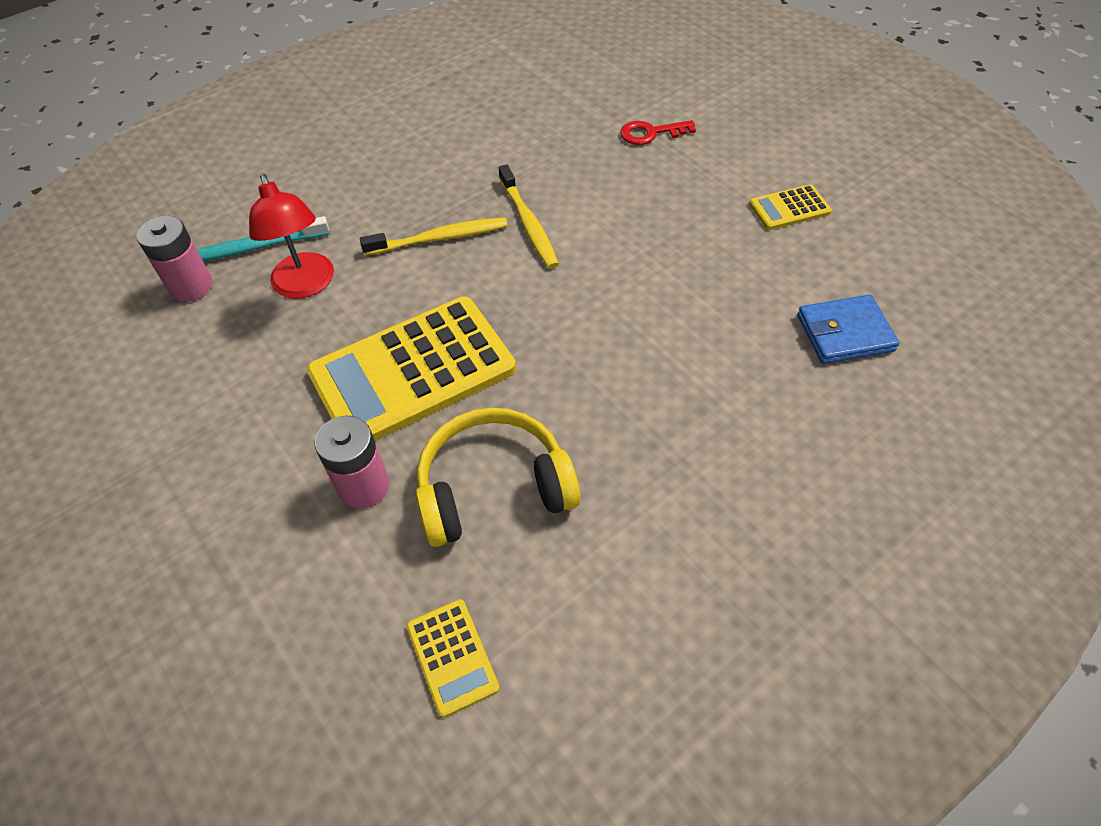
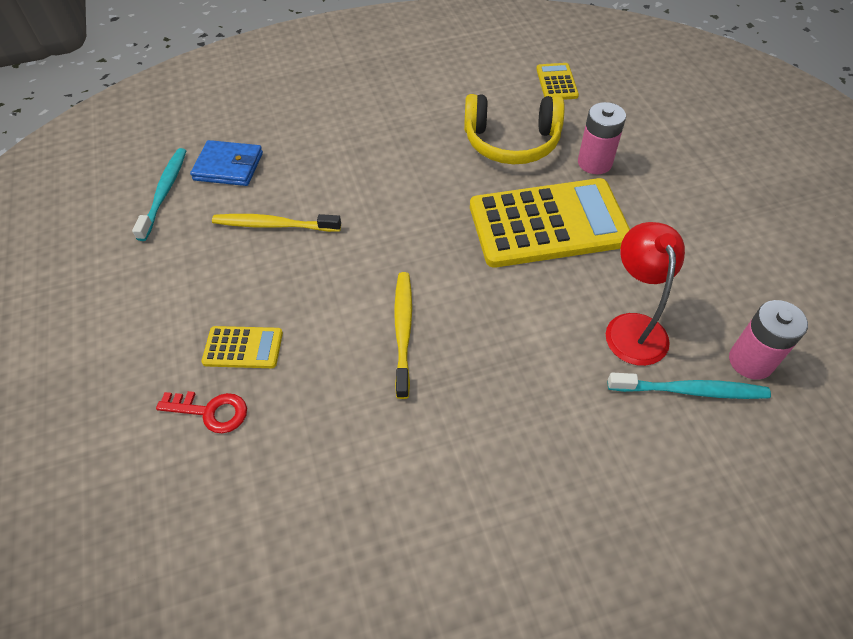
camera: 160 degrees left, 0 degrees up
(439, 238) = (494, 341): yellow toothbrush -> yellow toothbrush (274, 225)
(789, 208) = (166, 272): yellow calculator -> yellow calculator (243, 348)
(882, 280) = (164, 192): none -> turquoise toothbrush

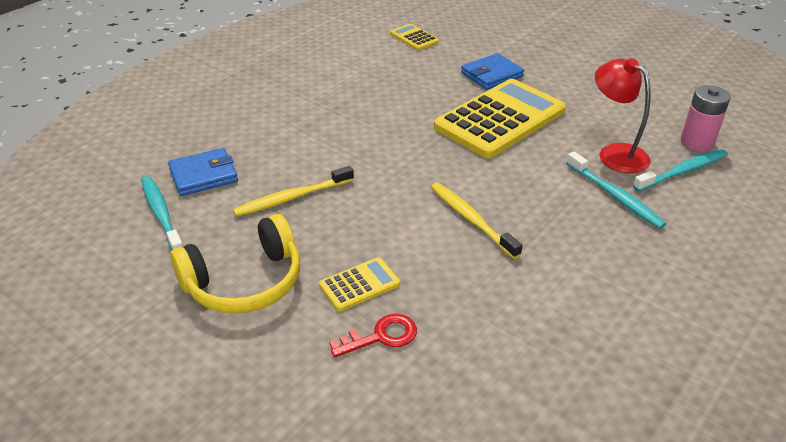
camera: 35 degrees left, 15 degrees down
(511, 142) = (421, 82): yellow headphones -> yellow headphones (245, 282)
(577, 381) = (615, 196): none -> turquoise toothbrush
(594, 163) = (491, 75): pink battery -> blue wallet

